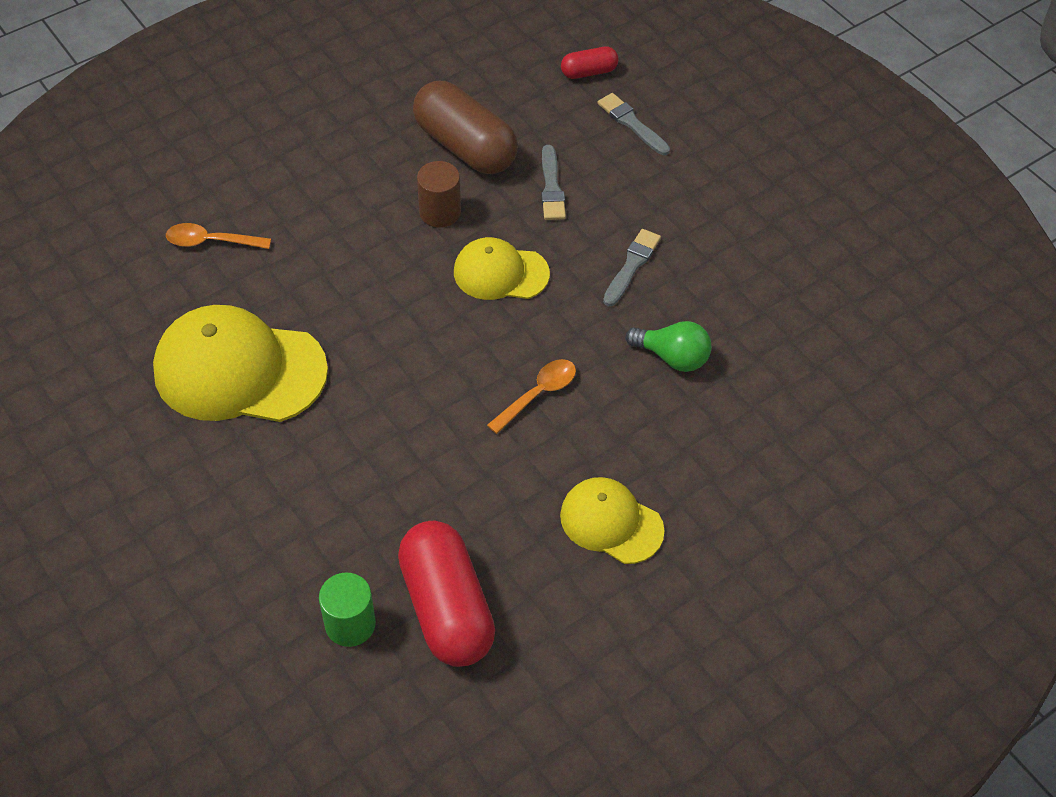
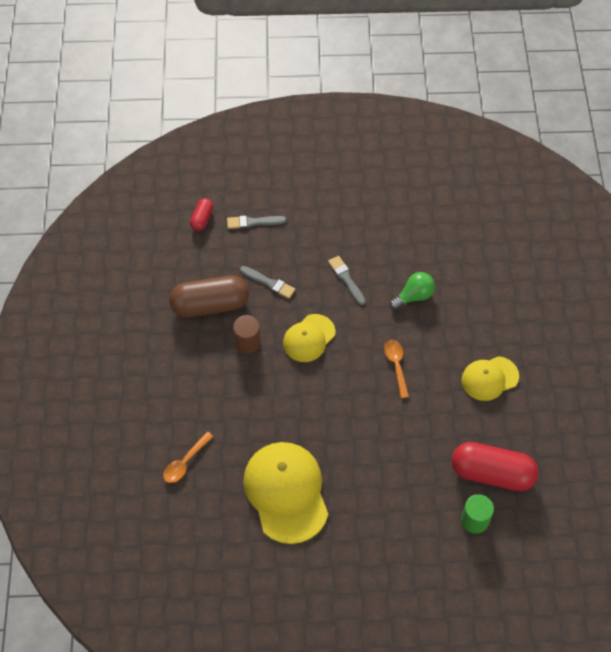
camera: 55 degrees left, 5 degrees up
(239, 370) = (286, 492): yellow cap -> yellow cap turned 120 degrees clockwise

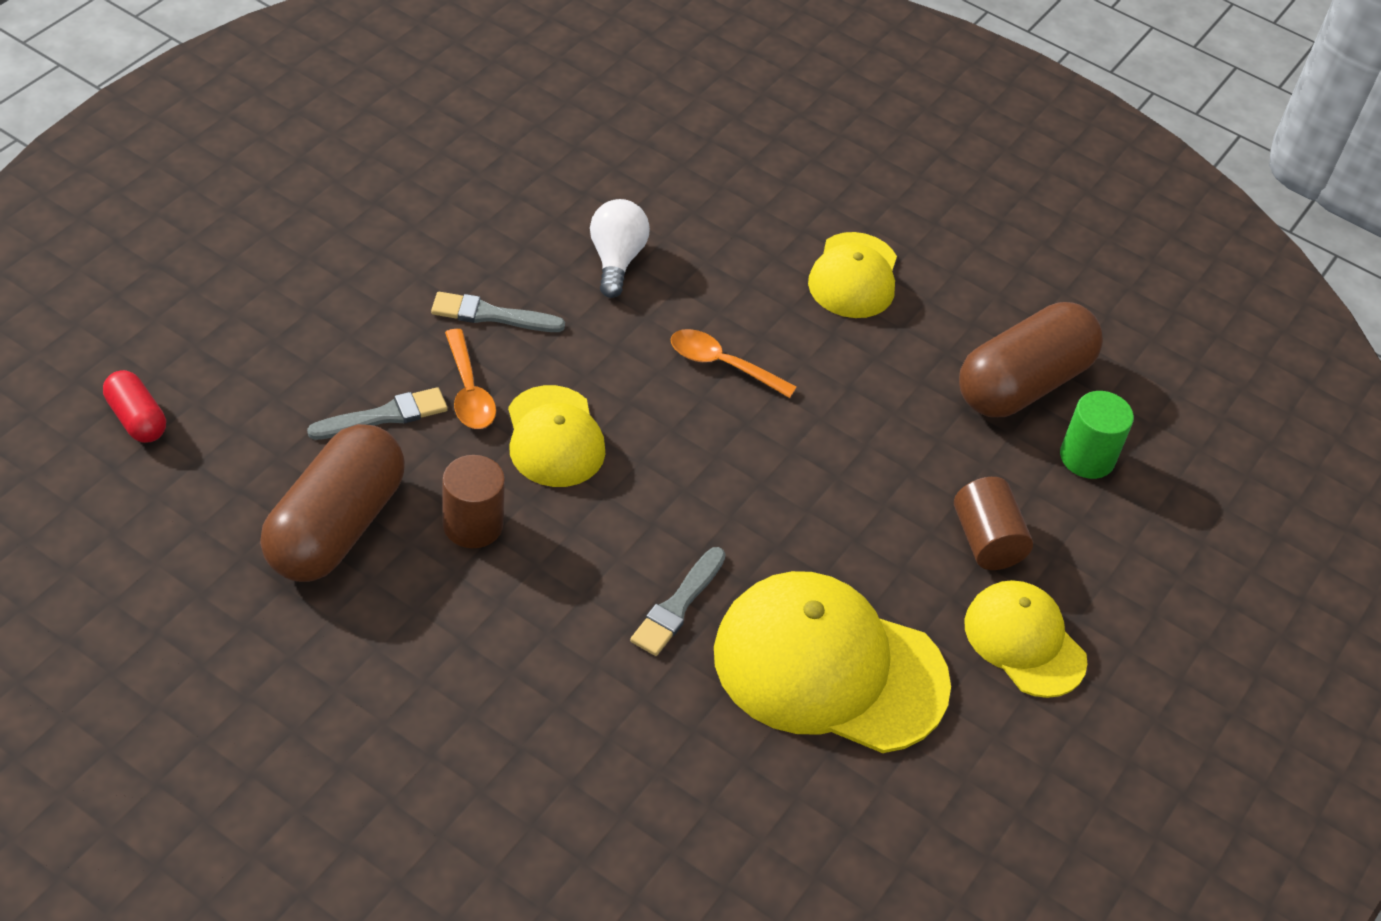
camera: 60 degrees left, 10 degrees down
(185, 462) = (631, 782): orange spoon -> orange spoon (469, 391)
(253, 222) = (233, 355): grey brush -> grey brush (678, 605)
(358, 551) = (1024, 641): none -> yellow cap
(395, 509) = (986, 541): none -> brown cylinder
(414, 296) = (616, 260): green light bulb -> white light bulb
(492, 473) = (1022, 384): red capsule -> brown capsule

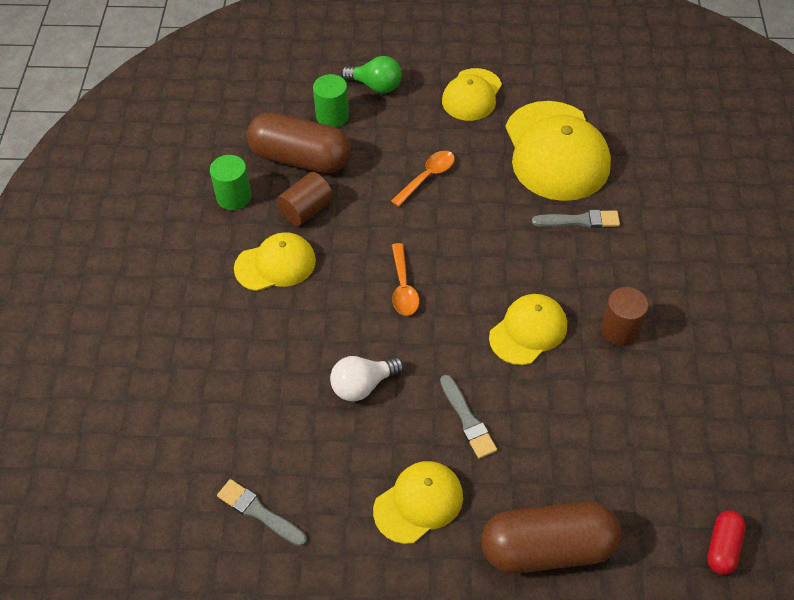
camera: 115 degrees left, 5 degrees up
(336, 527) = (684, 388): brown capsule -> brown capsule (547, 548)
(384, 416) = (593, 420): grey brush -> grey brush (259, 512)
(437, 226) = (418, 503): none -> yellow cap
(469, 391) = (535, 391): orange spoon -> orange spoon (427, 177)
(986, 541) = (424, 130): brown cylinder -> brown cylinder (306, 210)
(997, 292) = (234, 197): none -> green cylinder
(1122, 539) = (376, 86): none -> green light bulb

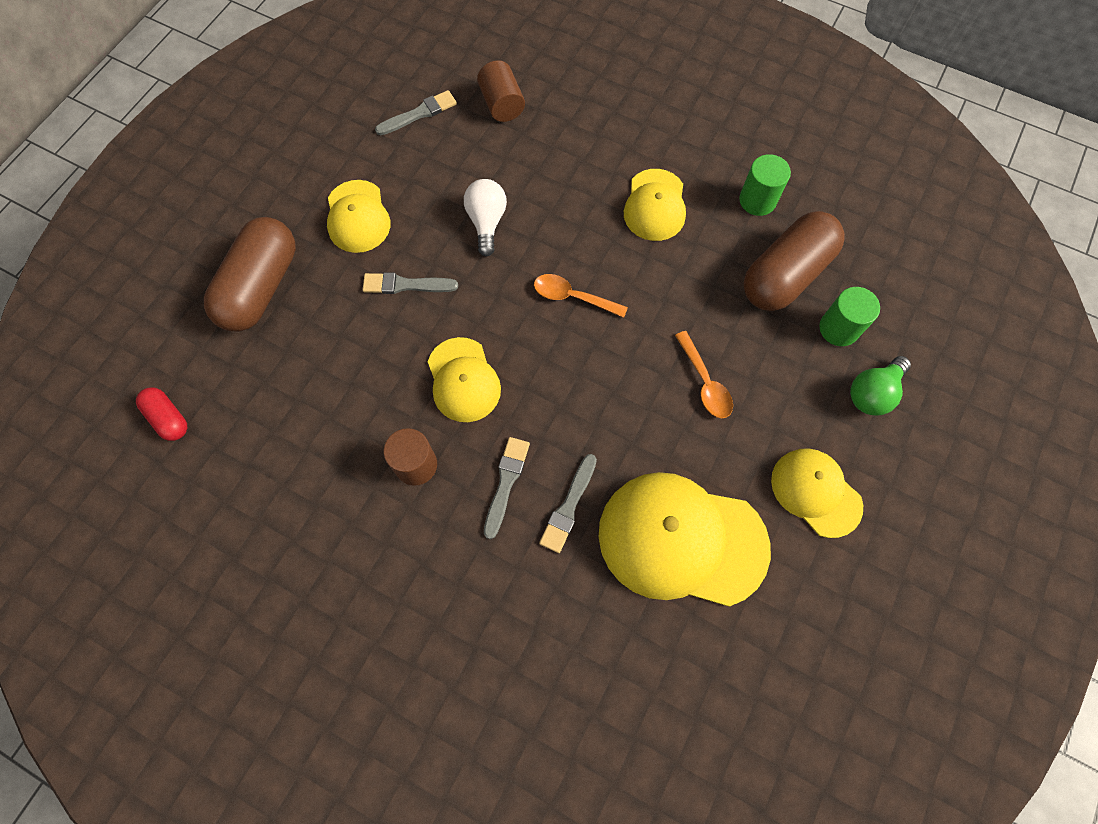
camera: 115 degrees right, 15 degrees up
(306, 210) = (711, 254): brown cylinder -> brown cylinder (502, 104)
(590, 265) = (506, 483): none -> grey brush

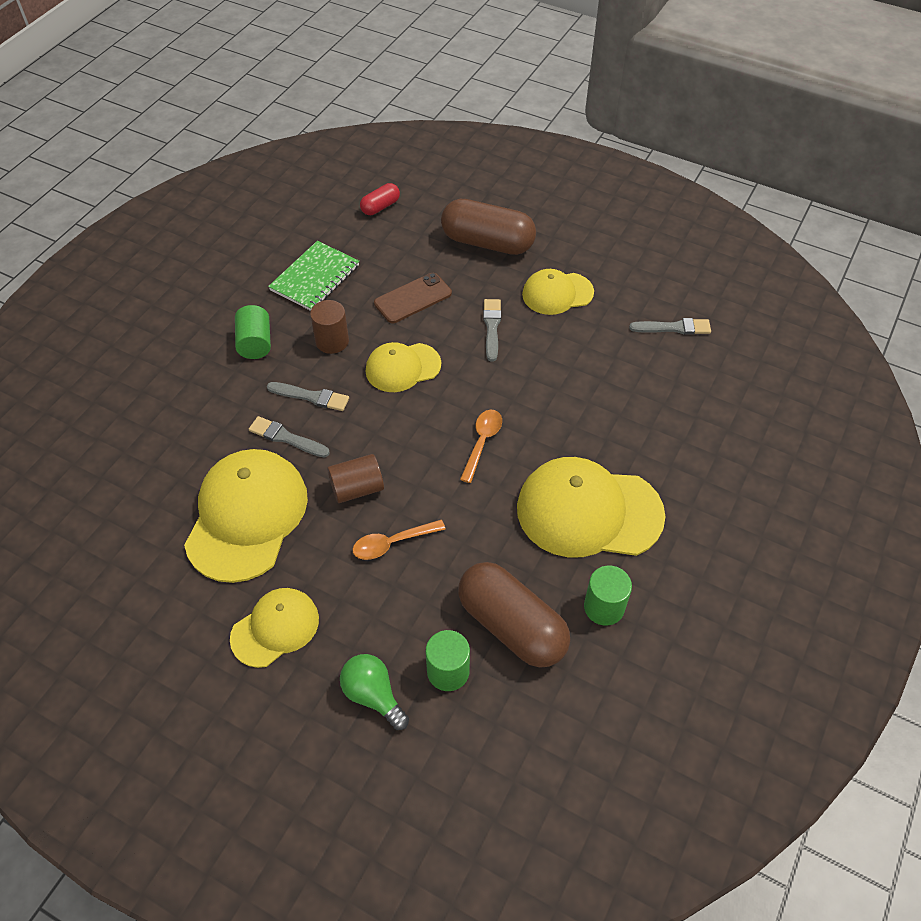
camera: 90 degrees right, 15 degrees down
(298, 496) = (315, 278): none -> green notebook
(350, 372) = (413, 298): none -> brown phone
(413, 563) = (255, 343): none -> green cylinder
(419, 113) = (674, 328): grey brush -> grey brush turned 60 degrees counterclockwise
(487, 222) = (558, 379): white light bulb -> none
(502, 104) = (695, 387): brown cylinder -> brown cylinder (357, 488)
(655, 205) = (589, 511): yellow cap -> yellow cap, size x1.72

